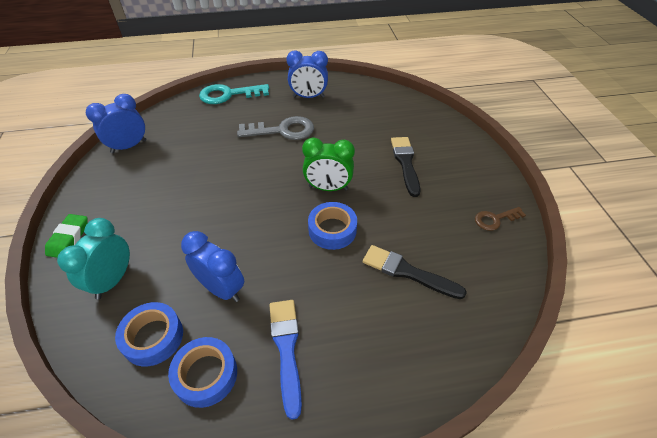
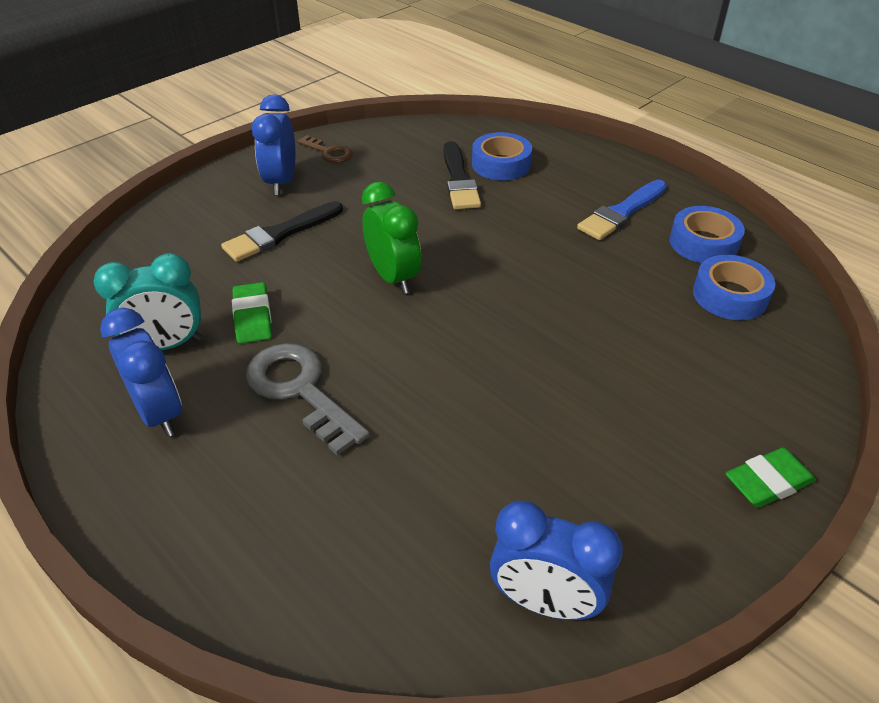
camera: 125 degrees left, 5 degrees down
(113, 280) = (737, 376): turquoise clock -> turquoise clock (166, 345)
(221, 289) = (627, 283): blue clock -> blue clock (281, 182)
(228, 95) = (231, 560): turquoise key -> none
(332, 230) = (459, 244): blue tape -> blue tape (501, 164)
(342, 133) = (253, 317): none -> green eraser

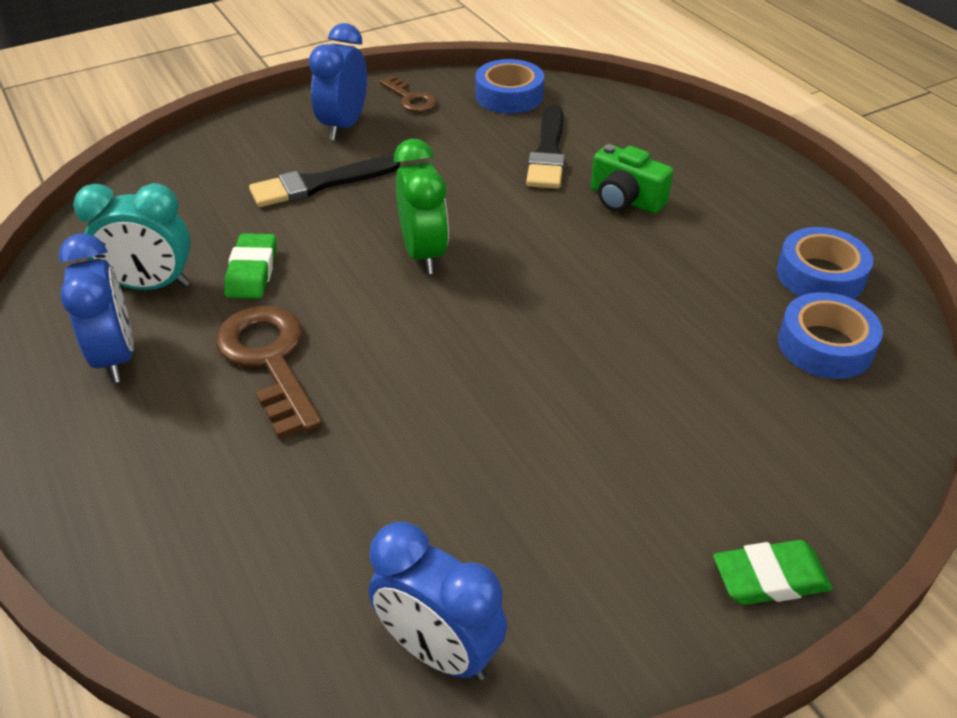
camera: 15 degrees right, 0 degrees up
(300, 390) = (269, 361): grey key -> brown key
(501, 164) = (606, 141): blue tape -> blue tape (509, 96)
(535, 208) = (625, 199): none -> green camera
(621, 213) = (731, 221): blue brush -> none

